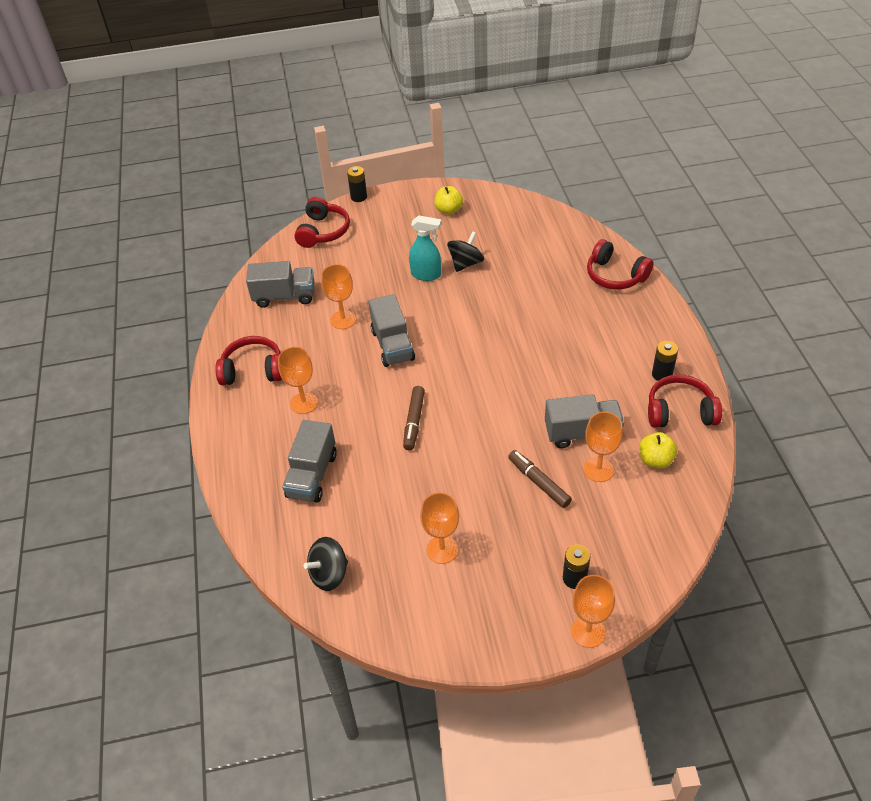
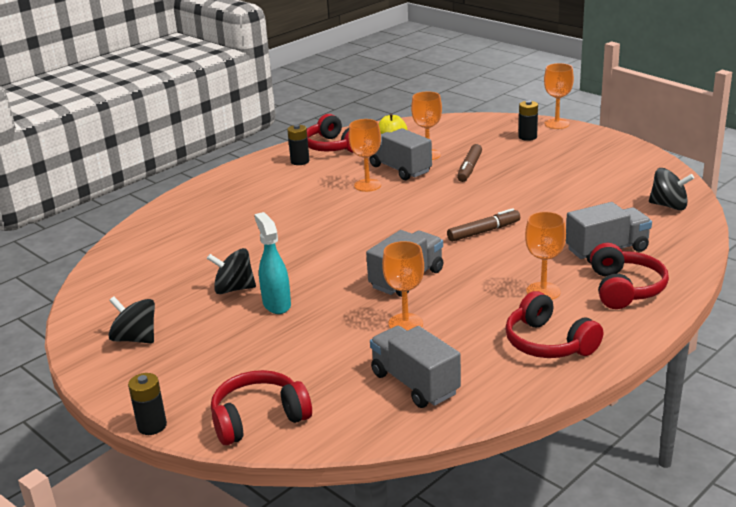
camera: 125 degrees left, 20 degrees down
(442, 550) = (579, 178): orange goblet -> orange goblet (367, 185)
(449, 210) = (135, 338): yellow apple -> black spinning top
(615, 275) = (184, 211): red headphones -> red headphones (624, 289)

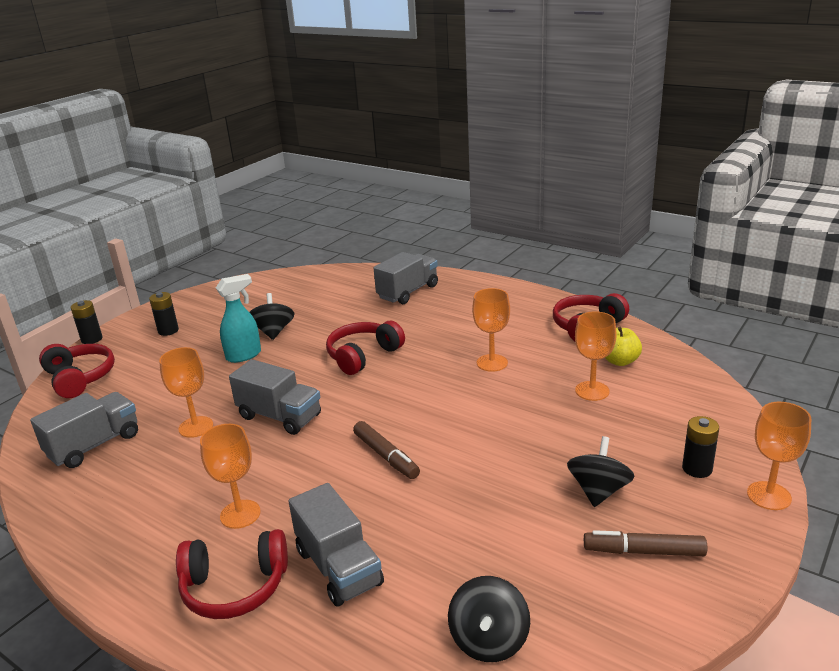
camera: 80 degrees right, 0 degrees up
(135, 338) = (206, 309): black spinning top -> black spinning top (598, 491)
(300, 161) = (540, 315): black battery -> black battery (168, 331)
(400, 169) = (542, 377): grey truck -> grey truck (408, 292)
(469, 168) = (563, 427): brown marker -> brown marker (643, 551)
(548, 343) = (132, 525): red headphones -> red headphones (363, 356)

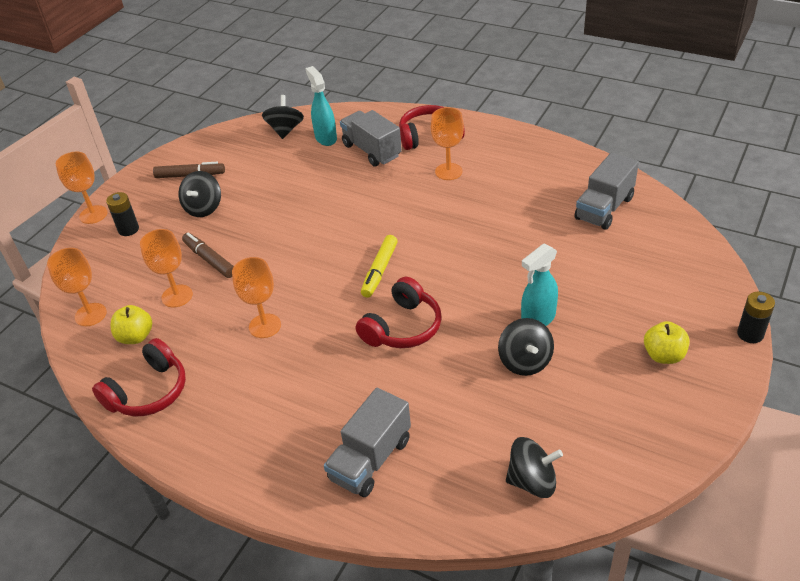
camera: 175 degrees right, 15 degrees up
(80, 378) = (697, 275): red headphones -> none
(168, 331) = (663, 355): black battery -> yellow apple
(196, 427) = (528, 231): orange goblet -> orange goblet (90, 314)
(280, 416) = (458, 247): grey truck -> none
(307, 282) = (532, 481): none -> black spinning top
(371, 400) = (380, 271): none -> yellow marker
(386, 456) = (356, 220): brown marker -> brown marker (209, 260)
(412, 608) = (325, 138): none -> turquoise spray bottle

